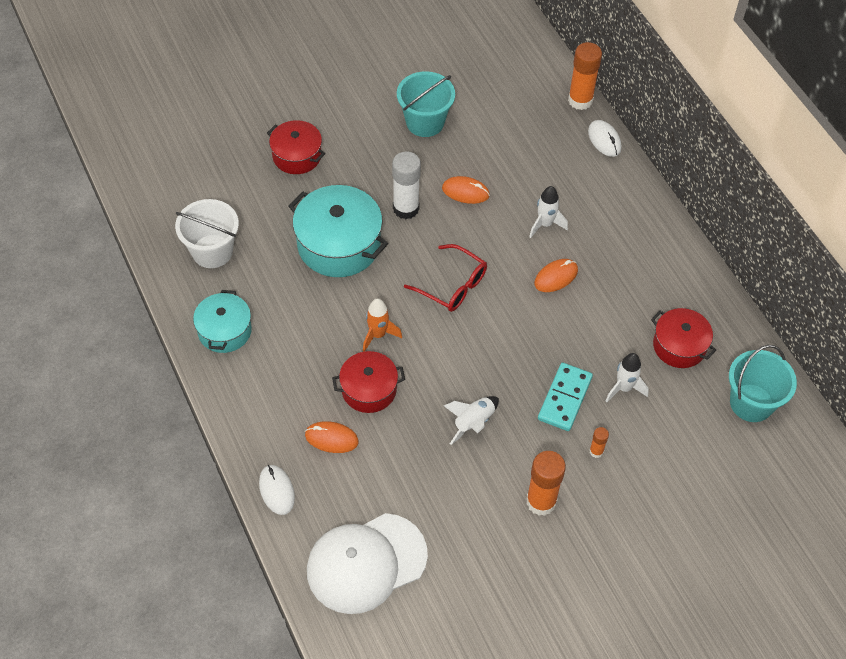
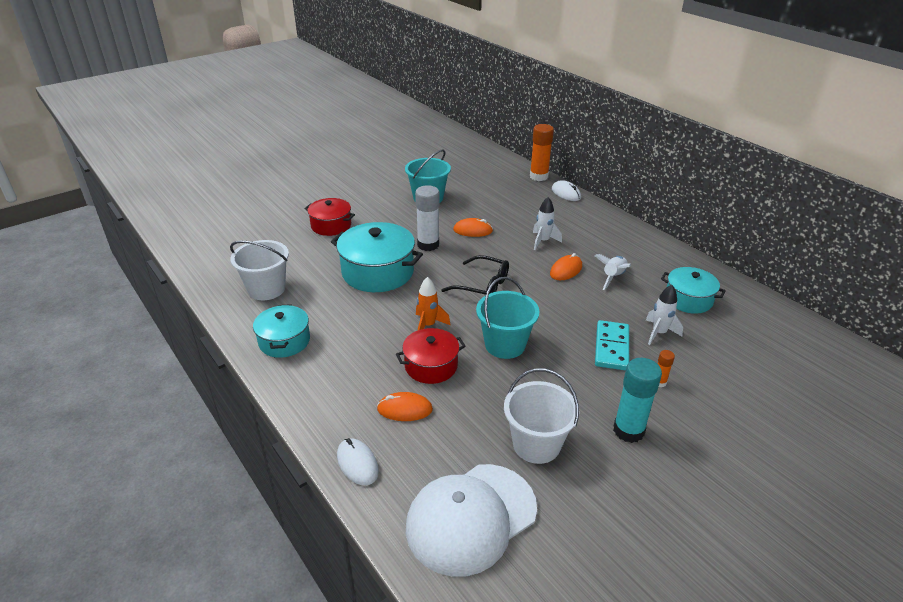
camera: 10 degrees left, 20 degrees down
(447, 500) = (536, 444): none -> white bucket
(452, 285) = (483, 285): red glasses -> black glasses
(473, 423) = (537, 377): white rocket -> white rocket (613, 277)
(541, 502) = (628, 430): orange glue stick -> turquoise glue stick
(679, 346) = (688, 299): red pot -> turquoise pot
(751, 403) = (770, 328): turquoise bucket -> turquoise bucket (505, 345)

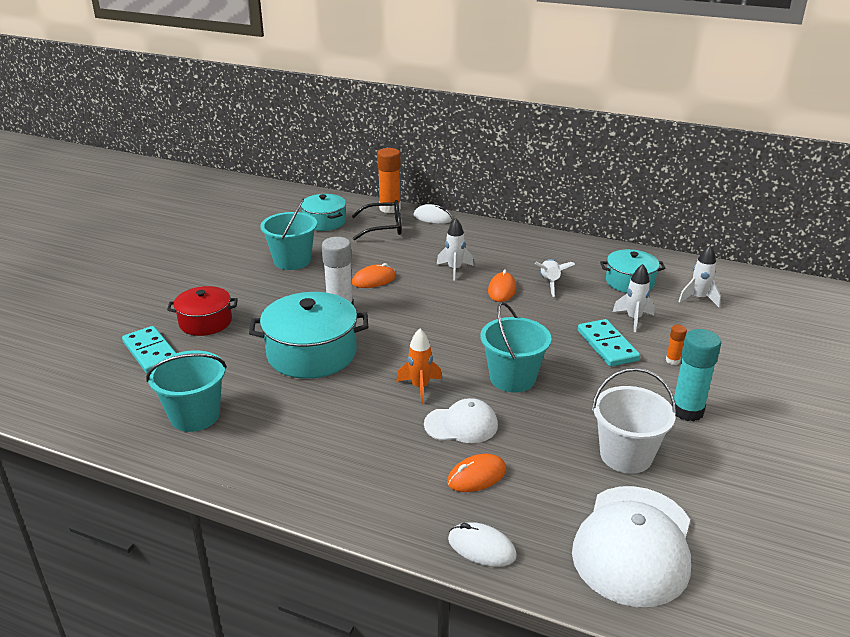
camera: 30 degrees left, 5 degrees down
(266, 289) = (195, 415): white bucket -> turquoise bucket
(280, 236) = (151, 353): none -> turquoise domino
(284, 341) = (276, 462): turquoise pot -> turquoise pot (324, 222)
(431, 366) = (461, 425): red pot -> white cap
(483, 285) = (437, 330): black glasses -> black glasses (383, 227)
(742, 336) = (698, 298): none -> white rocket

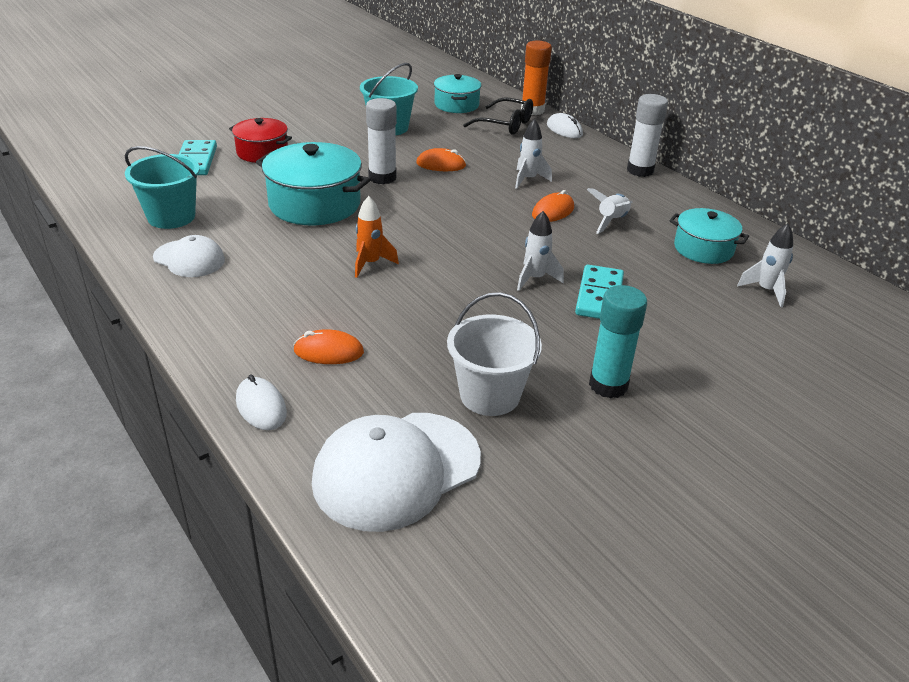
camera: 30 degrees right, 5 degrees up
(461, 425) = (368, 306): white cap -> white cap (189, 259)
(512, 378) = (464, 288): turquoise bucket -> none
(523, 234) = (640, 170): none -> white glue stick
(633, 319) = (661, 283): white rocket -> white rocket (535, 279)
(672, 360) = (654, 335): orange glue stick -> none

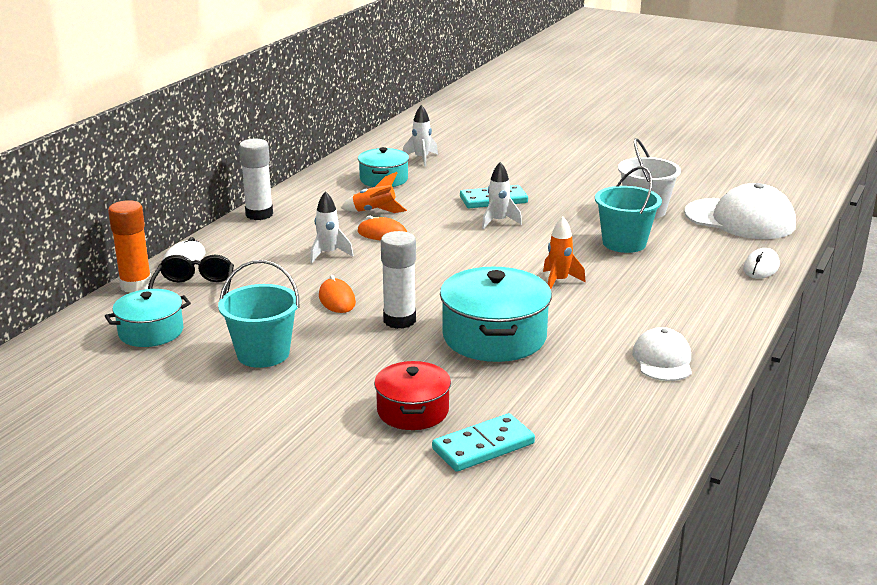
camera: 115 degrees left, 10 degrees down
(171, 217) = (614, 402): turquoise bucket -> turquoise bucket (624, 243)
(328, 351) = (681, 264): orange mouse -> none
(608, 385) = (587, 185): turquoise glue stick -> none
(611, 221) = (374, 211): white rocket -> orange rocket

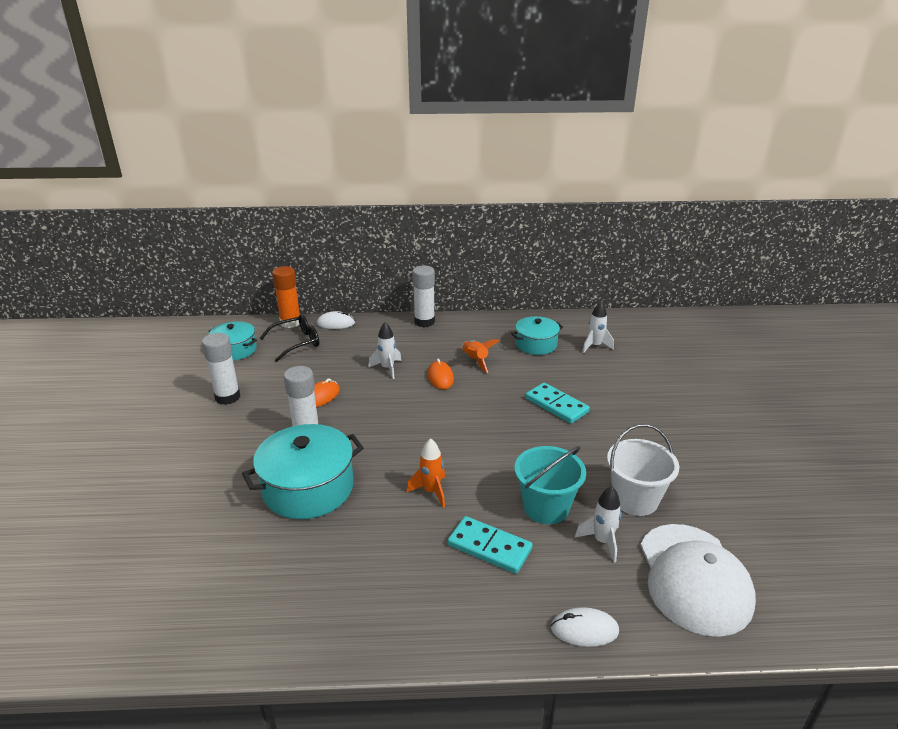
camera: 60 degrees right, 5 degrees up
(263, 353) = (227, 397): turquoise bucket -> white glue stick
(413, 411) = (175, 487): red pot -> none
(483, 446) = (134, 539): turquoise domino -> turquoise domino (489, 547)
(498, 222) = (516, 422): white rocket -> white rocket (602, 541)
(663, 360) = (322, 605): white cap -> none

